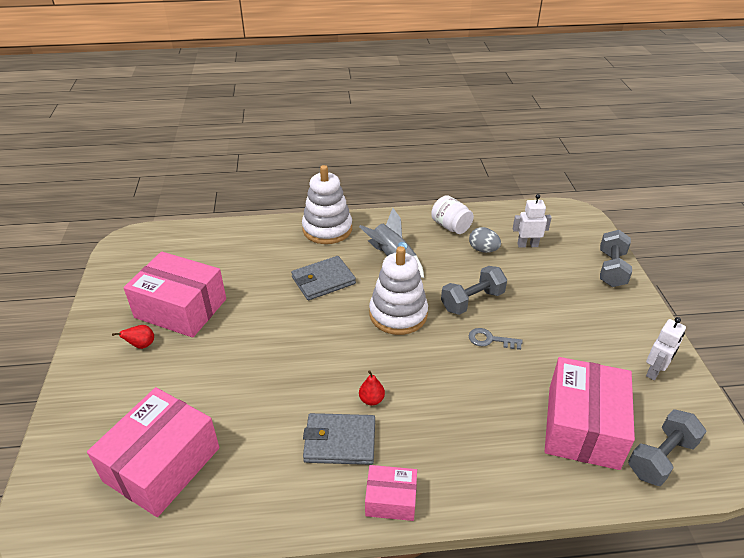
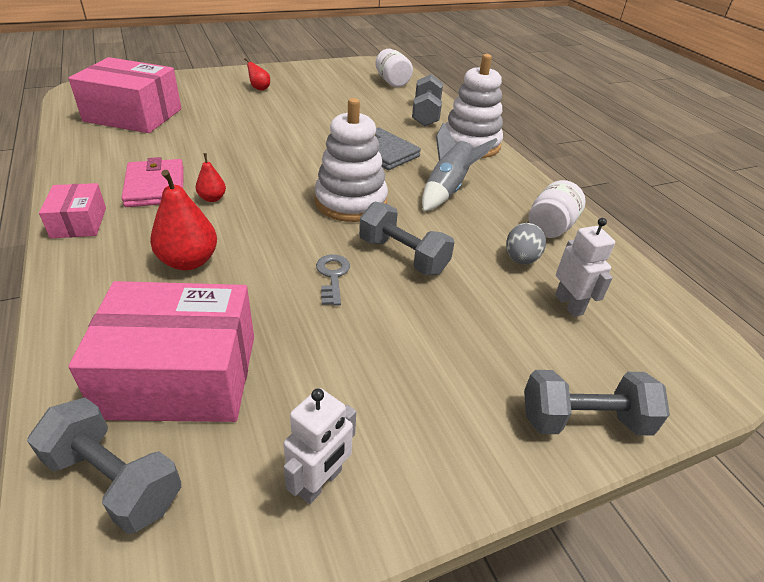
camera: 70 degrees right, 0 degrees up
(179, 244) = (392, 82): none -> white jar
(181, 308) = (309, 95): pink box -> none
(262, 239) = (426, 114): none -> grey dumbbell
(339, 441) = (155, 187): grey wallet -> pink wallet
(462, 419) = (189, 261): none -> red pear
(654, 371) = (320, 482): white robot -> white robot turned 75 degrees counterclockwise

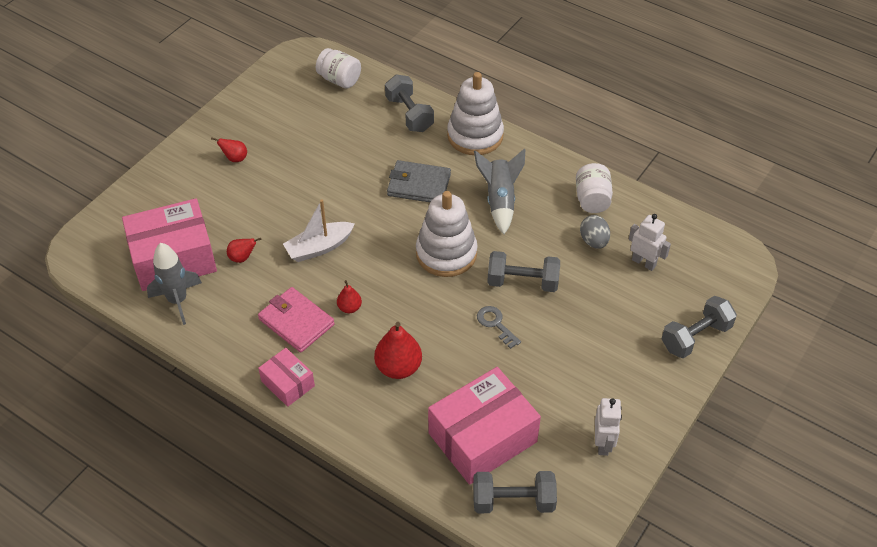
camera: 30 degrees left, 10 degrees up
(95, 136) = (178, 301): none -> grey rocket
(180, 134) = (242, 258): none -> red pear
(246, 153) = (319, 247): none -> white boat

